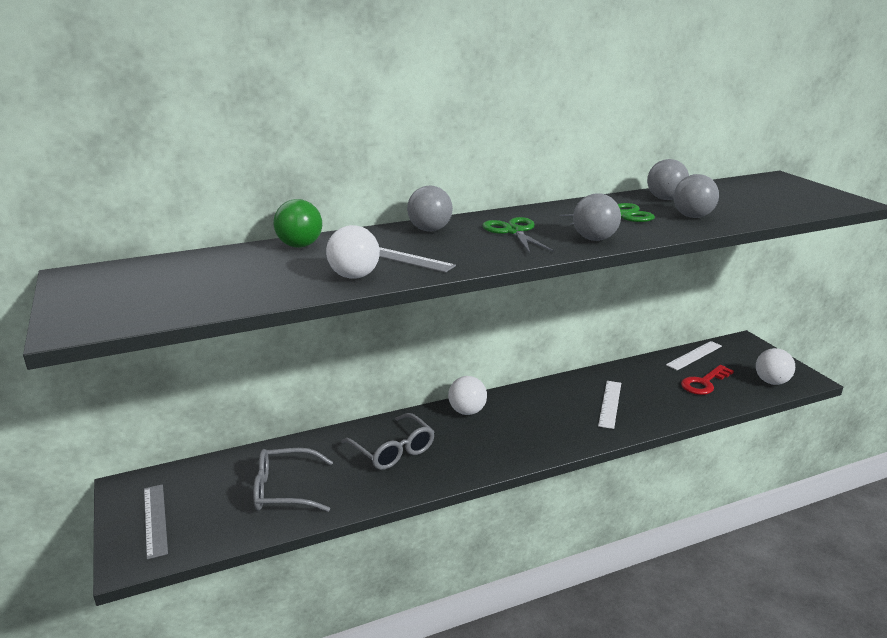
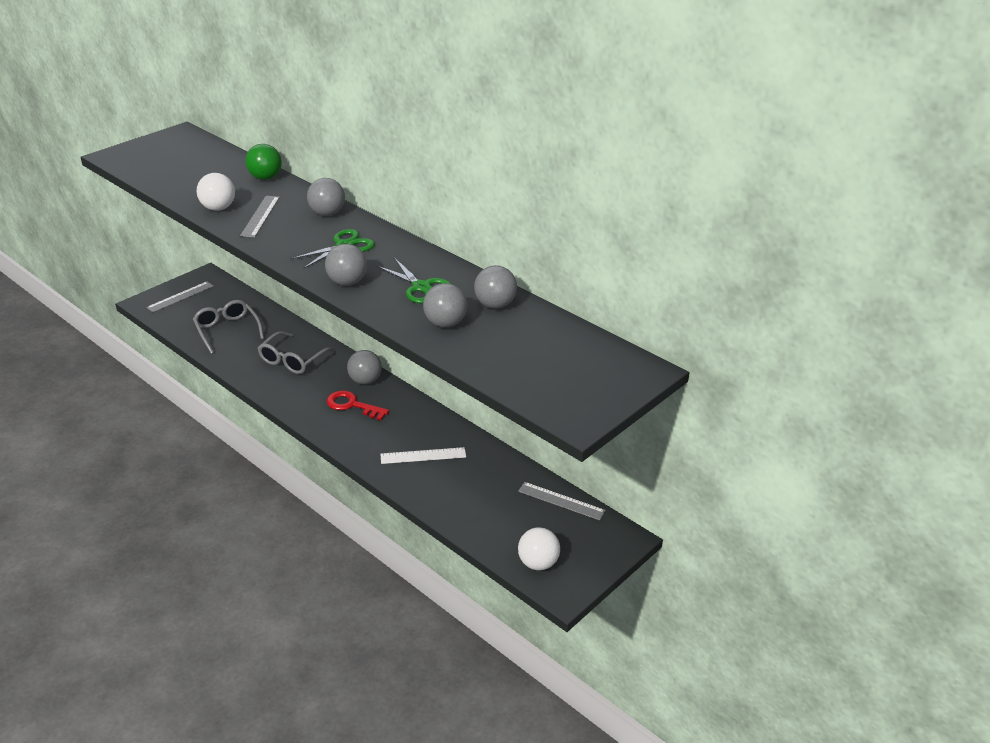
camera: 65 degrees right, 10 degrees up
(467, 411) = (365, 380): white ball -> grey ball
(694, 355) = (561, 501): white ruler -> grey ruler
(704, 383) = (502, 513): red key -> red key (352, 405)

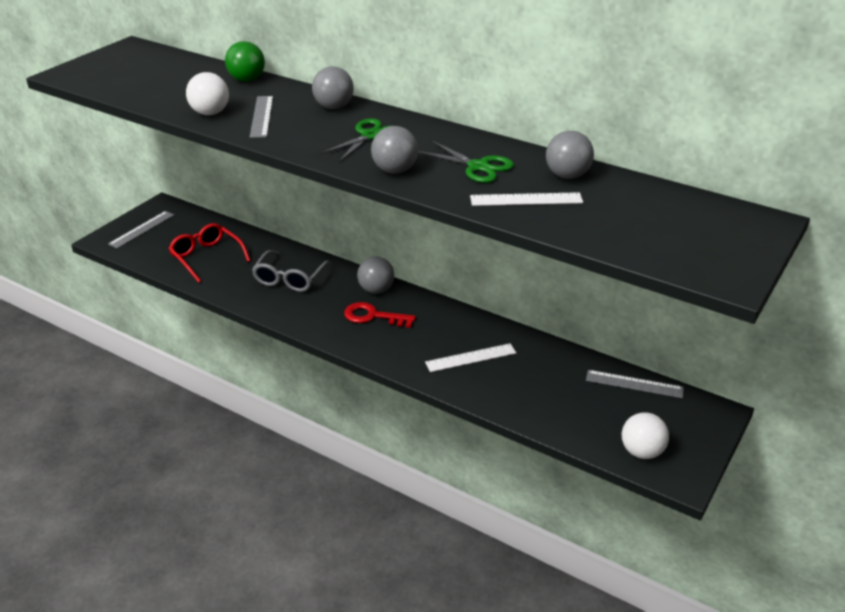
camera: 10 degrees left, 0 degrees up
(227, 330) = (207, 257): grey glasses -> red glasses
(445, 323) = (526, 199): grey ball -> white ruler

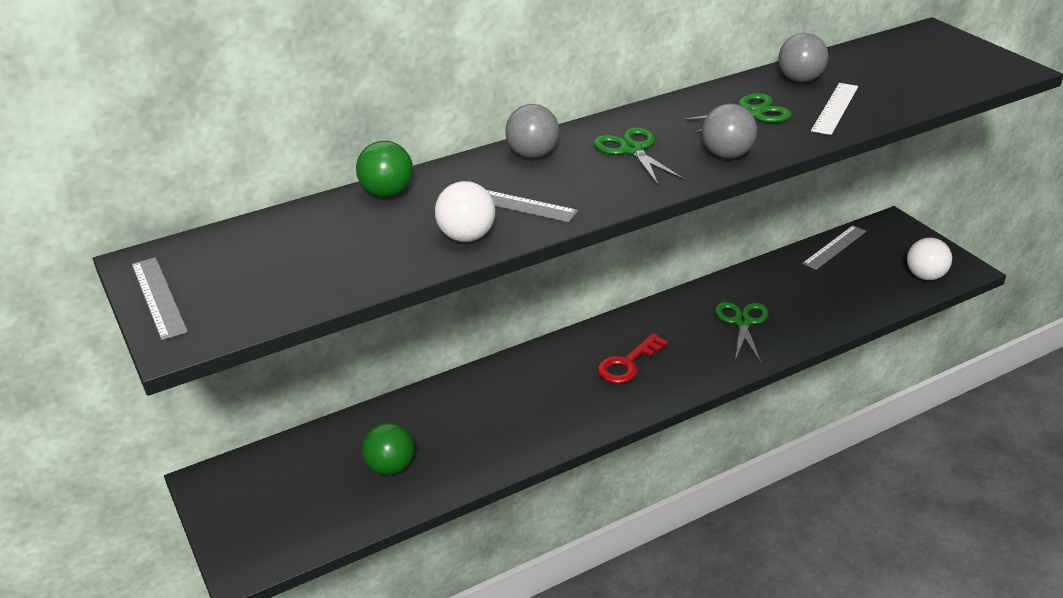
camera: 60 degrees left, 0 degrees up
(142, 229) = (253, 517): grey ruler -> grey ruler (158, 297)
(207, 257) = (391, 467): red glasses -> green ball
(290, 278) = (502, 406): grey glasses -> none
(376, 290) = (578, 347): grey ball -> none
(470, 357) = (742, 322): white ruler -> green scissors

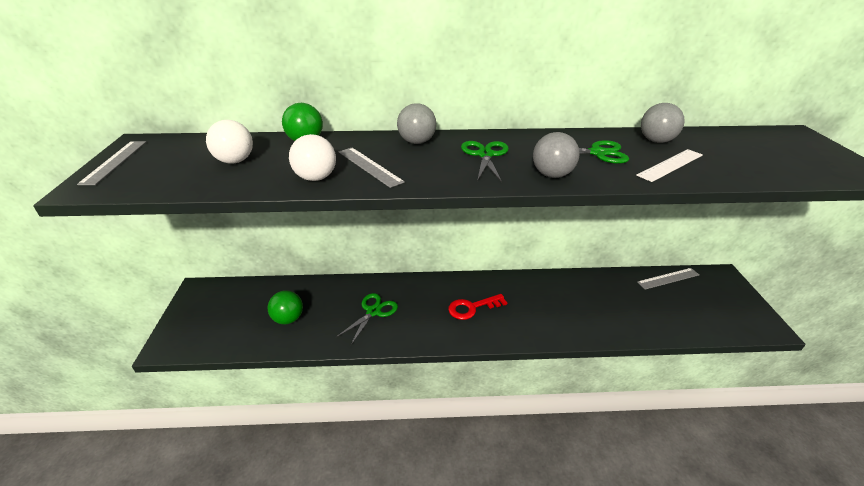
camera: 25 degrees right, 0 degrees up
(742, 322) = (568, 307): green scissors -> green scissors (373, 312)
(925, 276) = (731, 321): white ball -> white ball (235, 161)

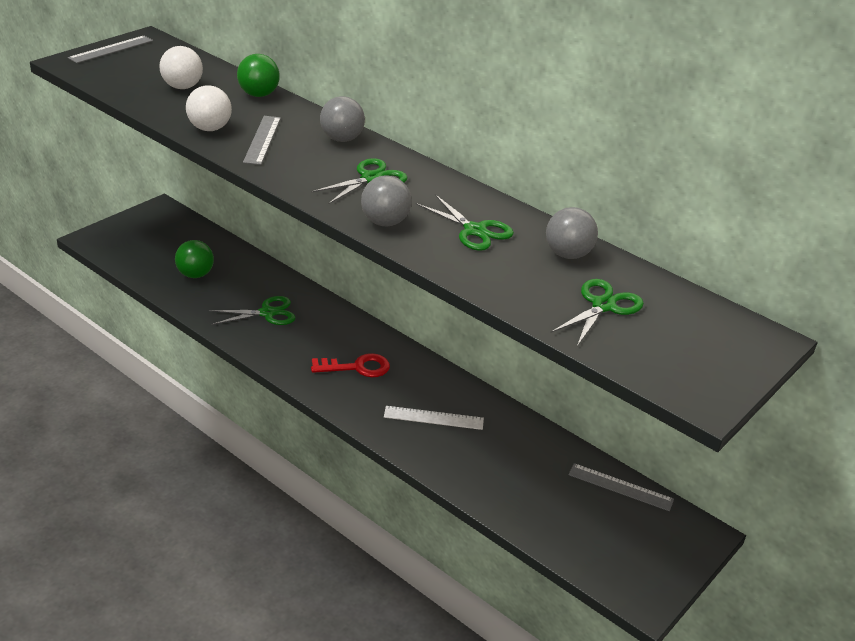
camera: 40 degrees right, 0 degrees up
(472, 308) = (357, 367): red key -> red key turned 150 degrees clockwise
(670, 165) = (514, 276): white ruler -> white ruler (433, 418)
(731, 156) = (603, 306): none -> green scissors

